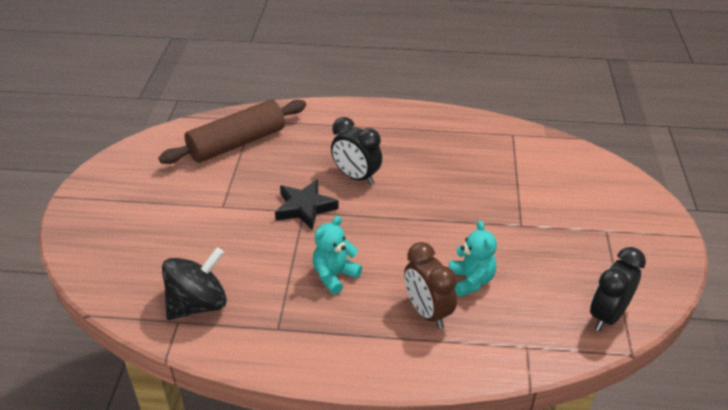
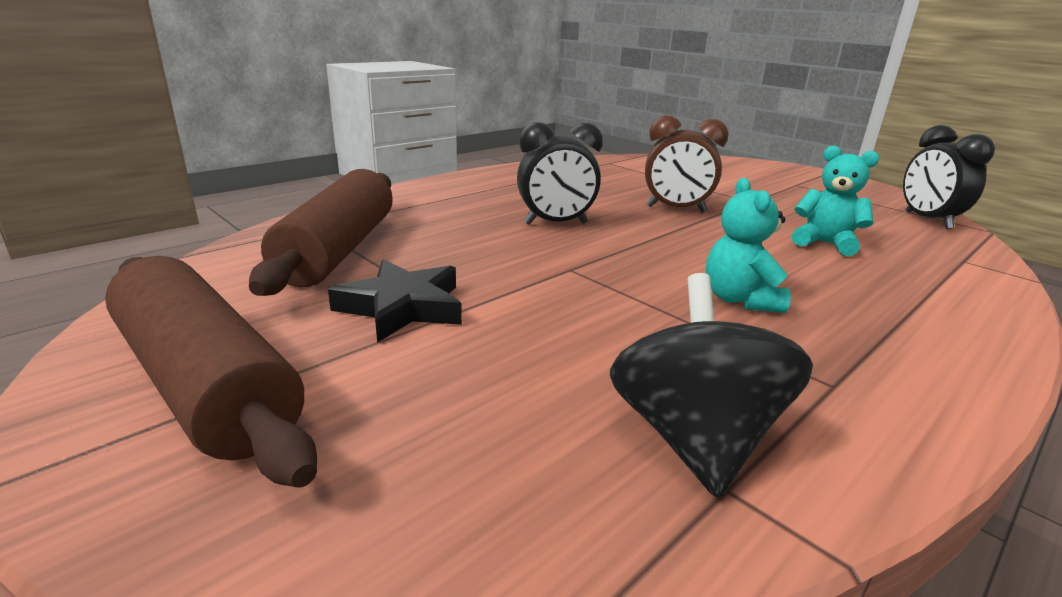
camera: 50 degrees left, 15 degrees down
(121, 191) = (206, 384): none -> brown rolling pin
(305, 207) = (564, 265): black star -> black star (402, 307)
(427, 312) = (868, 279): brown clock -> brown clock (676, 209)

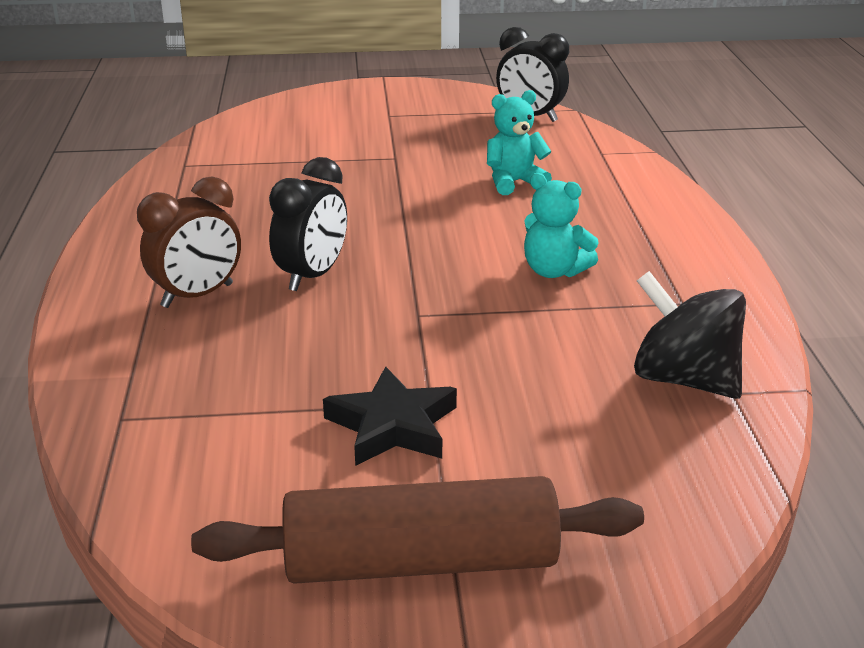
camera: 50 degrees left, 5 degrees up
(338, 250) = (214, 422): brown rolling pin -> none
(676, 209) = (363, 202): brown clock -> brown clock (197, 296)

